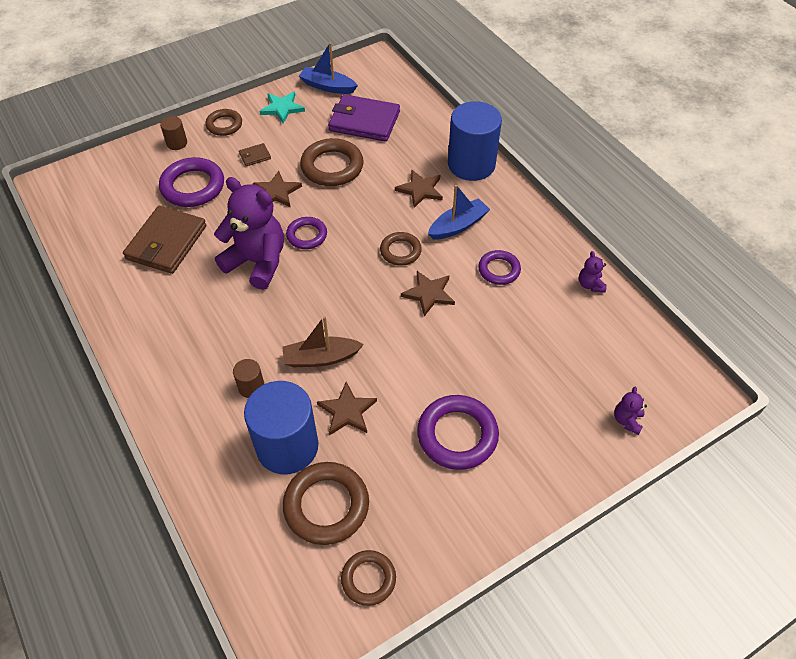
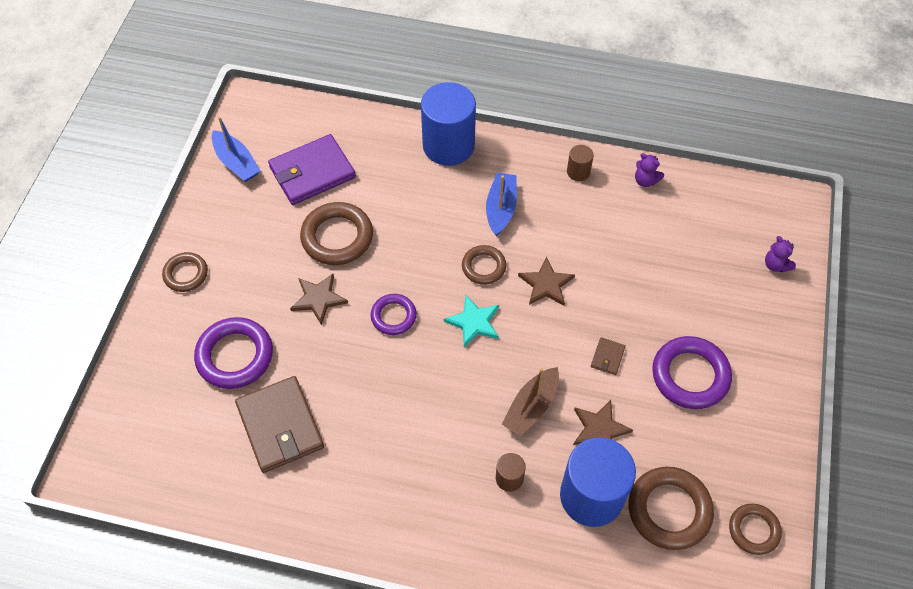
camera: 45 degrees left, 5 degrees up
(177, 143) = (162, 328): brown cylinder -> brown cylinder (578, 172)
(255, 156) = (255, 281): brown wallet -> brown wallet (607, 357)
(257, 262) = (382, 374): purple teddy bear -> none
(282, 108) = (220, 216): turquoise star -> turquoise star (474, 322)
(327, 86) = (236, 162): blue boat -> blue boat turned 105 degrees counterclockwise
(420, 190) = (435, 200): brown star -> none
(499, 270) = (572, 221): purple ring -> none

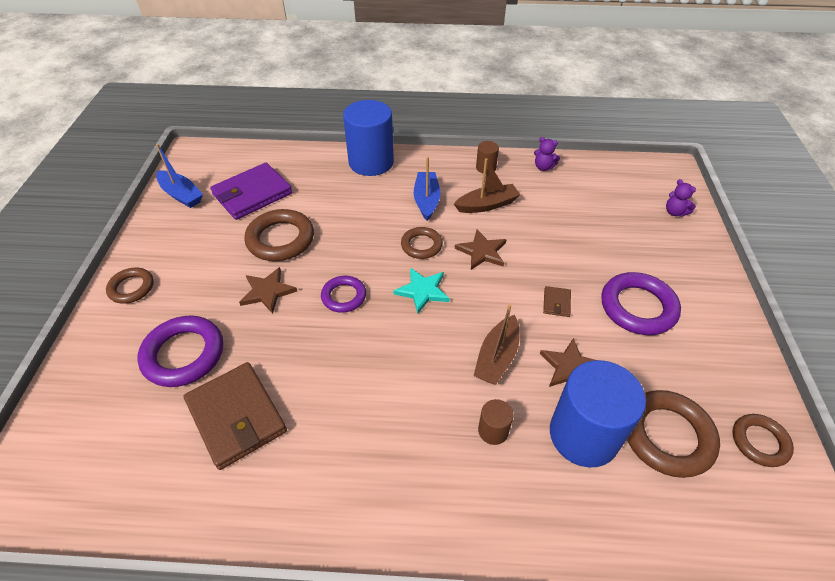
camera: 10 degrees left, 10 degrees down
(566, 224) = (487, 205): none -> brown boat

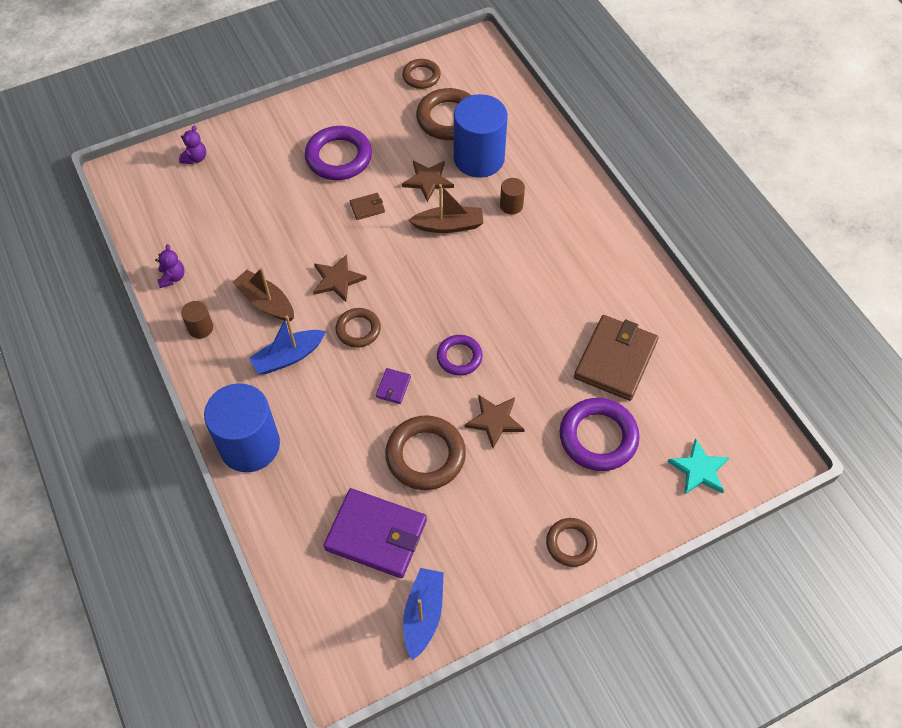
camera: 120 degrees left, 10 degrees up
(352, 245) = (393, 387): none -> purple wallet
(422, 291) = (414, 302): turquoise star -> turquoise star (699, 469)

